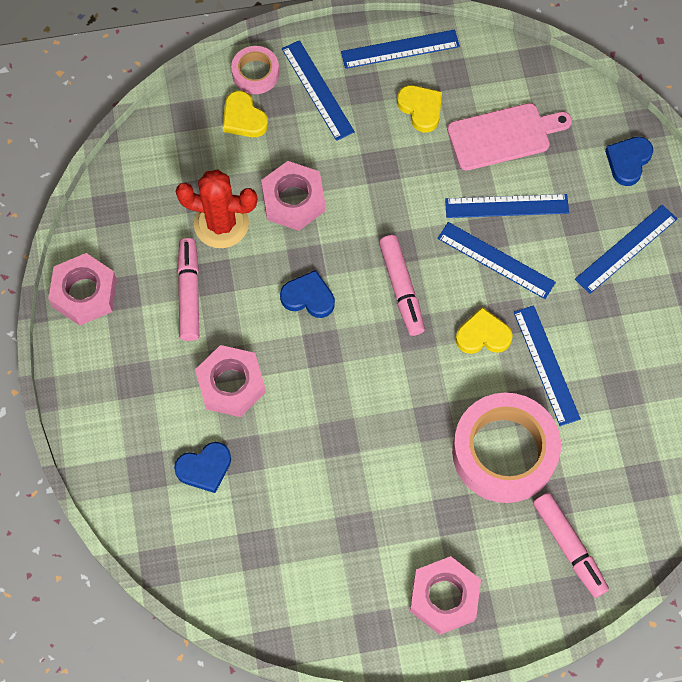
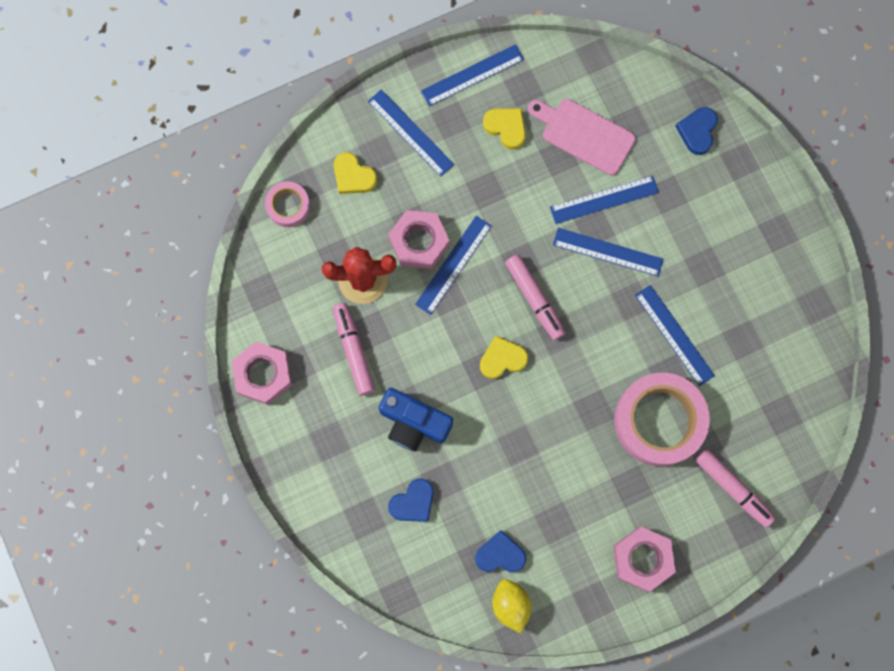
camera: 15 degrees left, 10 degrees up
(231, 384) = (413, 423): pink nut -> blue camera
(255, 73) = (351, 131): pink tape -> pink tape (288, 206)
(280, 608) = (510, 605): none -> yellow lemon
(308, 297) = (457, 327): blue heart -> blue heart (500, 554)
(483, 335) = (614, 322): yellow heart -> yellow heart (502, 359)
(503, 136) = (584, 135): pink cutting board -> pink cutting board turned 120 degrees counterclockwise
(626, 249) = (715, 213): blue ruler -> blue ruler (453, 265)

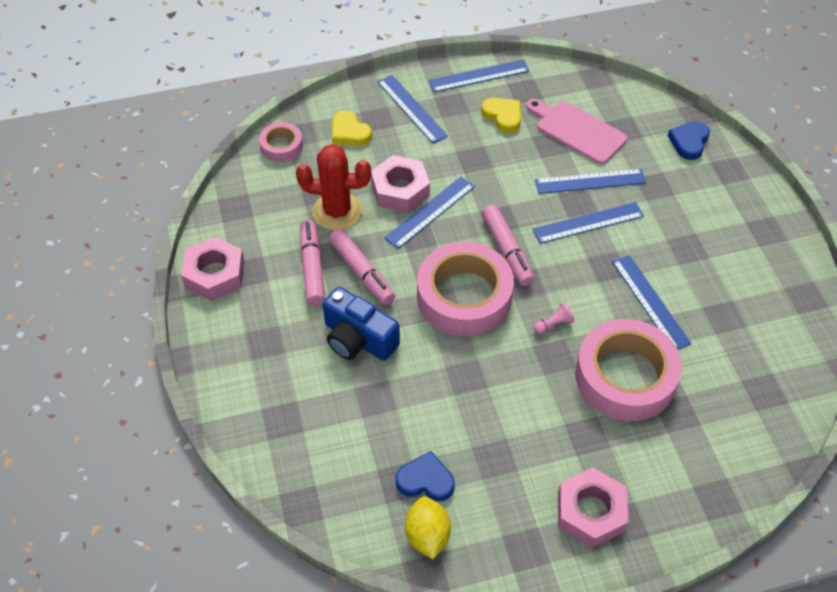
camera: 10 degrees right, 25 degrees down
(413, 502) = (339, 413): blue heart -> none
(502, 359) = (464, 296): yellow heart -> pink tape
(588, 376) = (553, 324): none -> pink pawn
(608, 252) = (588, 223): blue ruler -> blue ruler turned 45 degrees counterclockwise
(733, 488) = (704, 455): pink marker -> pink marker (362, 272)

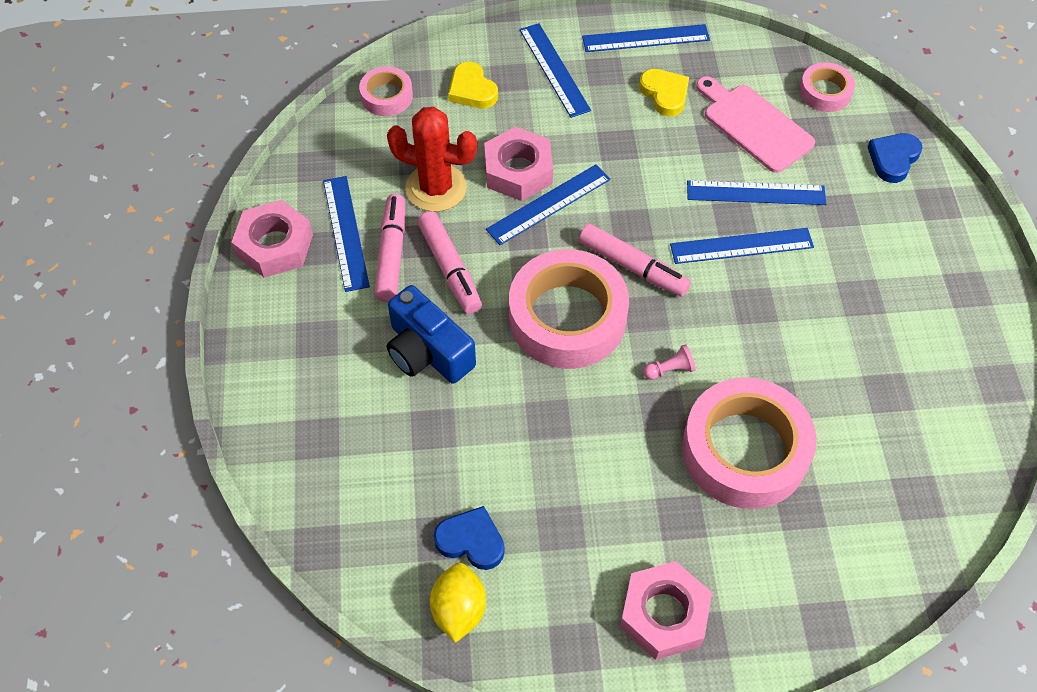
camera: 10 degrees right, 5 degrees up
(507, 250) = (632, 267): pink marker -> pink marker turned 45 degrees counterclockwise
(626, 99) = (825, 92): none -> pink tape
(650, 302) = (797, 359): blue ruler -> blue ruler (345, 232)

